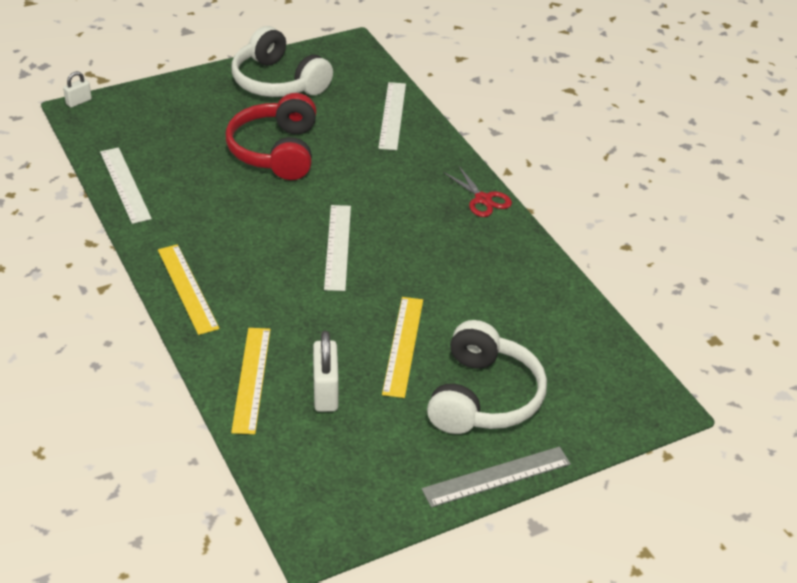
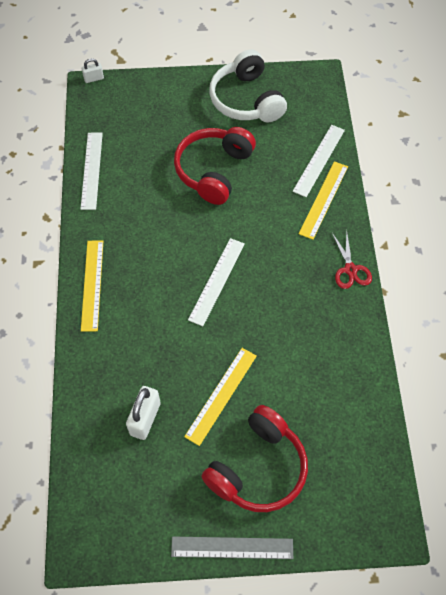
camera: 25 degrees right, 20 degrees up
(251, 379) = (99, 386): yellow ruler -> yellow ruler (323, 199)
(484, 397) = (258, 468): white headphones -> red headphones

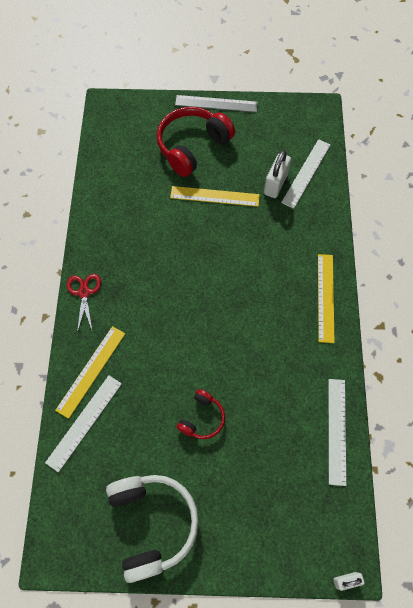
camera: 175 degrees left, 5 degrees up
(213, 170) = (202, 418): red headphones -> red headphones, size x0.52
(217, 281) = (209, 291): white ruler -> white ruler (306, 173)
(221, 395) = (214, 196): yellow ruler -> yellow ruler turned 60 degrees clockwise

